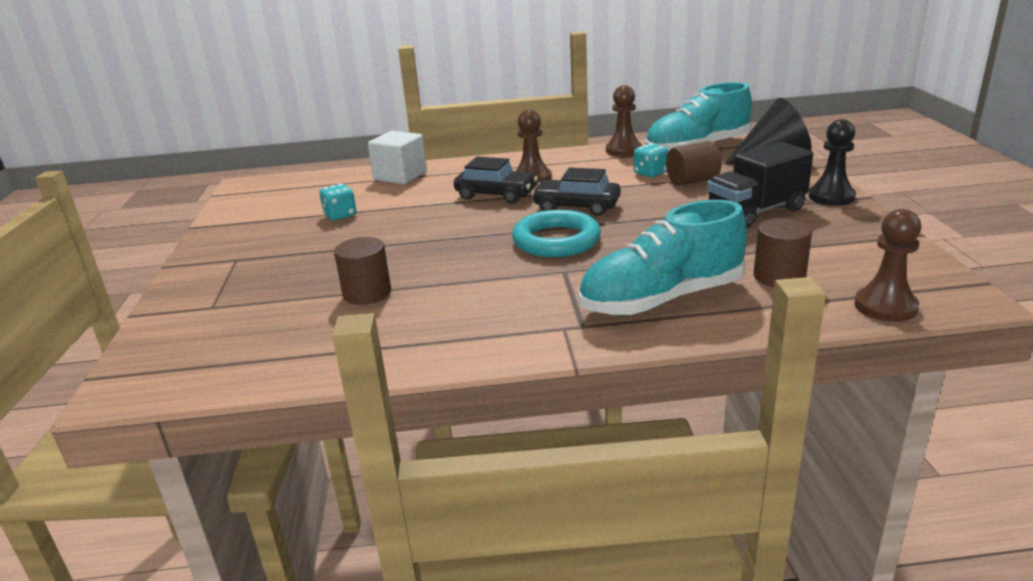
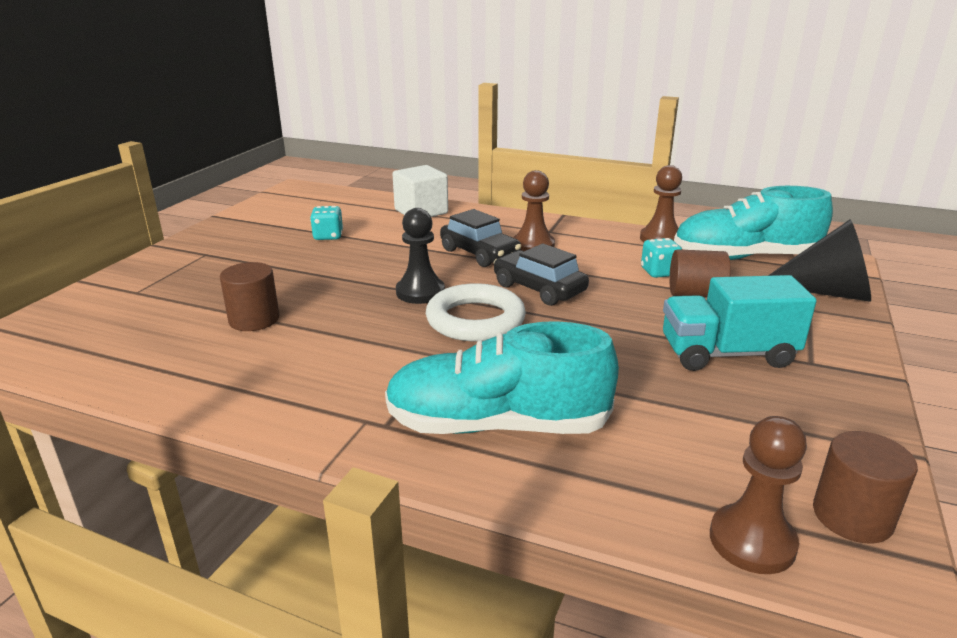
camera: 25 degrees right, 0 degrees up
(556, 240) = (475, 320): turquoise ring -> white ring
(756, 212) = (727, 354): black truck -> turquoise truck
(779, 276) = (660, 446): brown cylinder -> brown cylinder (852, 516)
(831, 197) = (846, 363): black pawn -> black pawn (420, 292)

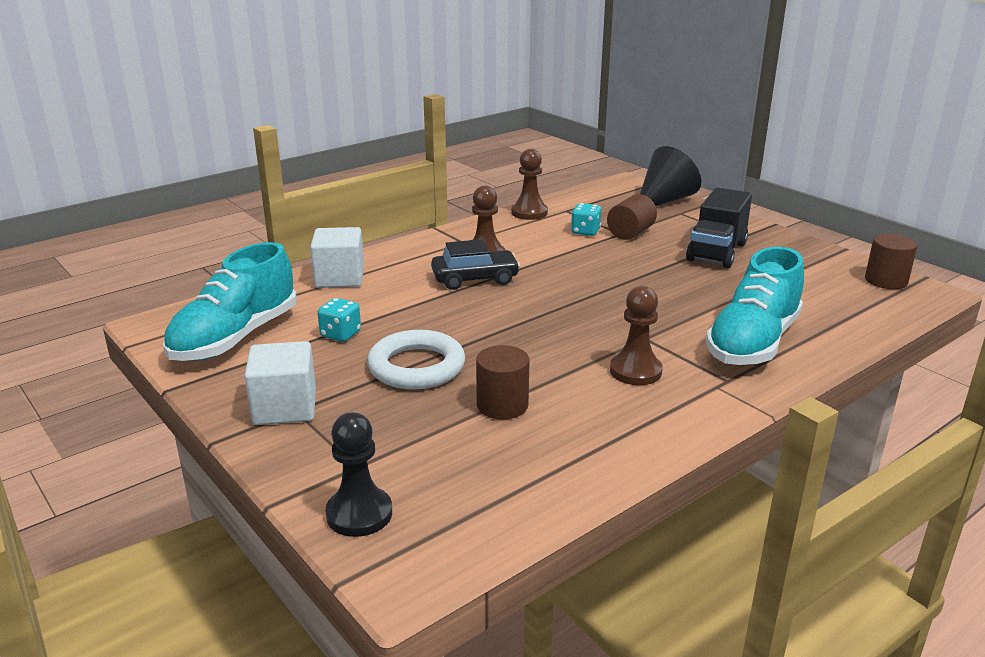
camera: 60 degrees left, 0 degrees up
(207, 250) = (285, 408): none -> white cube
(420, 292) = (525, 320): black pawn -> black pawn (359, 514)
(475, 320) = (598, 312): white ring -> white ring (416, 367)
(539, 288) = (568, 276): black car -> none
(727, 354) = (716, 252): turquoise truck -> black truck
(745, 258) = (591, 201): turquoise shoe -> turquoise shoe (235, 338)
(752, 541) = (895, 309): brown pawn -> brown pawn (635, 371)

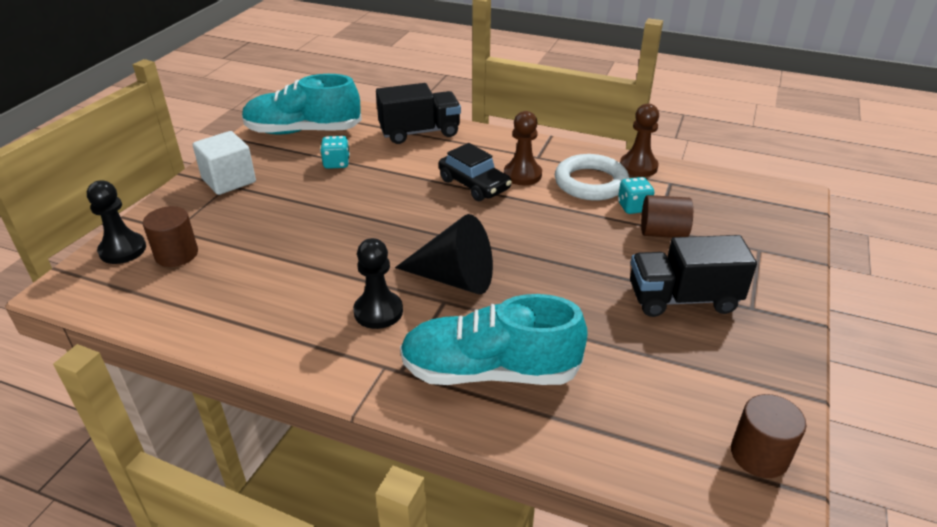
camera: 60 degrees right, 10 degrees up
(340, 278) = (419, 132): white cube -> black truck
(416, 367) = (312, 208): white ring -> white ring (590, 183)
(502, 405) = (281, 261): brown cylinder -> brown cylinder (176, 254)
(635, 371) = (378, 311): brown pawn -> black pawn
(663, 201) = (777, 230): black cone -> black cone (454, 278)

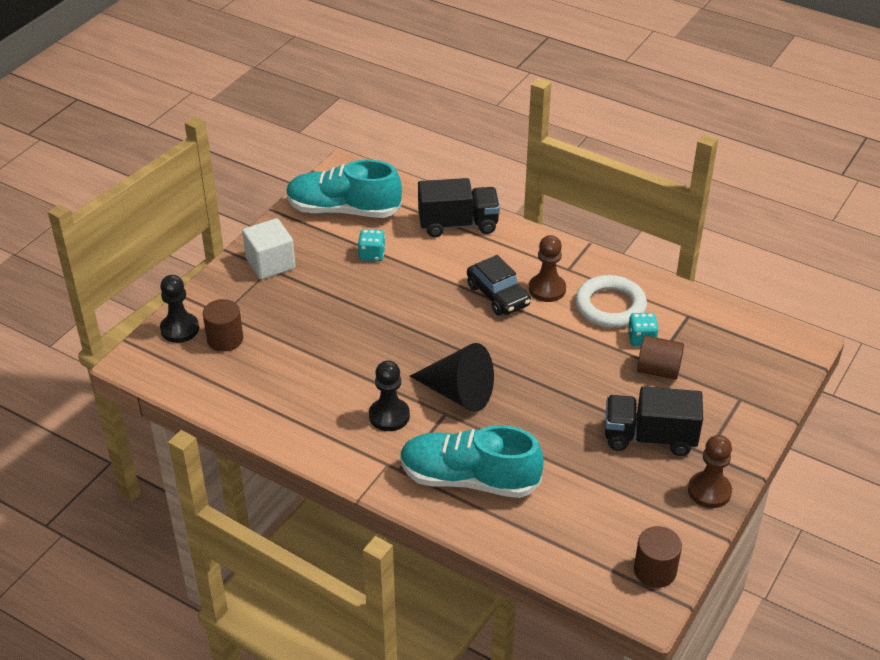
camera: 10 degrees right, 5 degrees up
(638, 167) = (663, 292): brown pawn -> brown pawn (709, 491)

